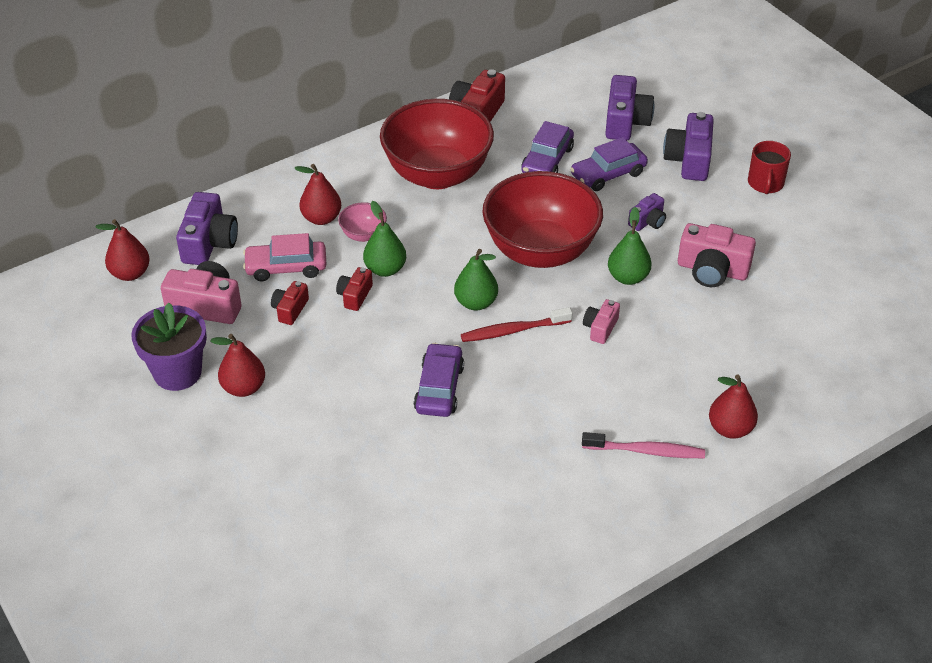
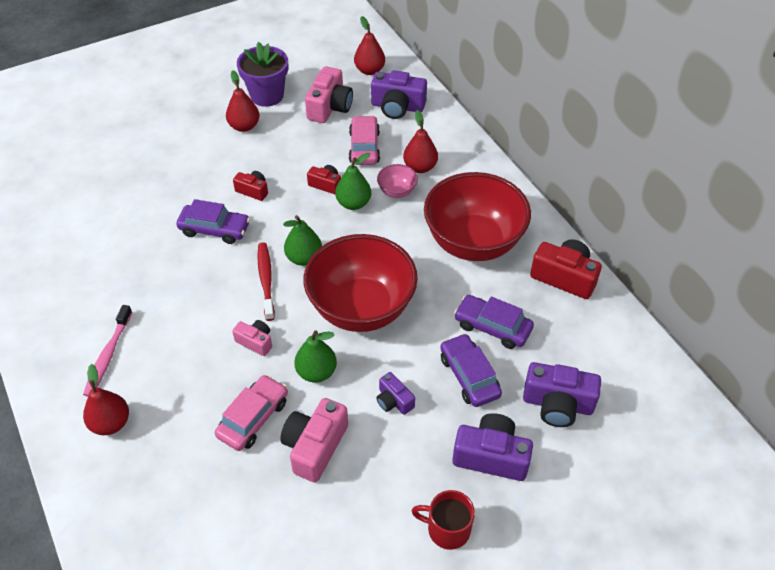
camera: 95 degrees right, 5 degrees up
(290, 309) = (317, 149): red camera -> red camera (253, 191)
(693, 317) = (253, 418): none -> pink car

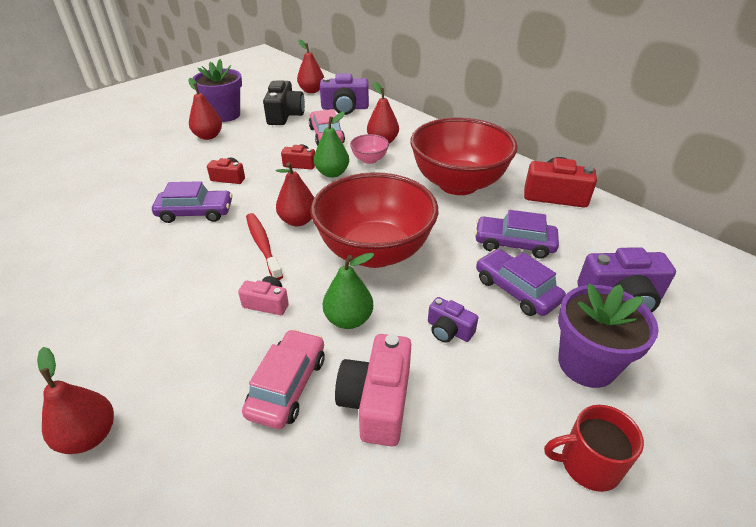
camera: 15 degrees left, 10 degrees down
(108, 356) = (80, 353): pink toothbrush -> none
(304, 258) = (298, 221): green pear -> red pear
(330, 107) = (285, 115): pink camera -> black camera
(491, 456) = (586, 364): purple camera -> purple flower pot

